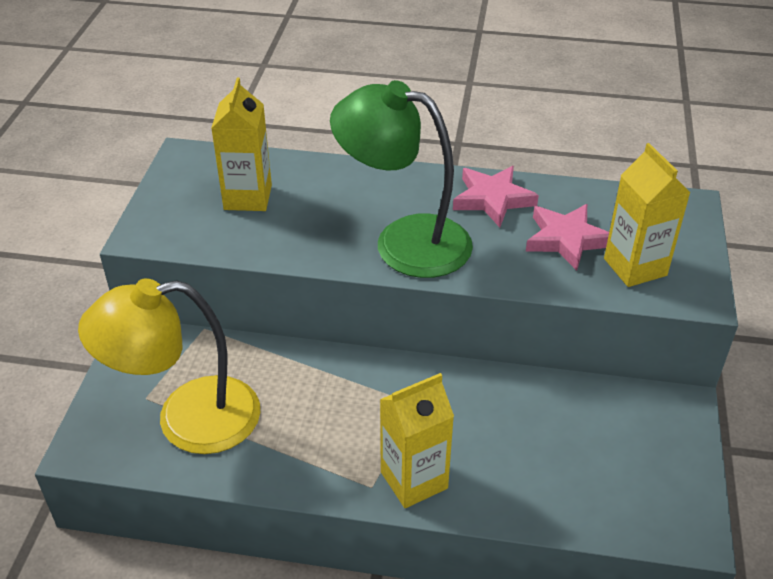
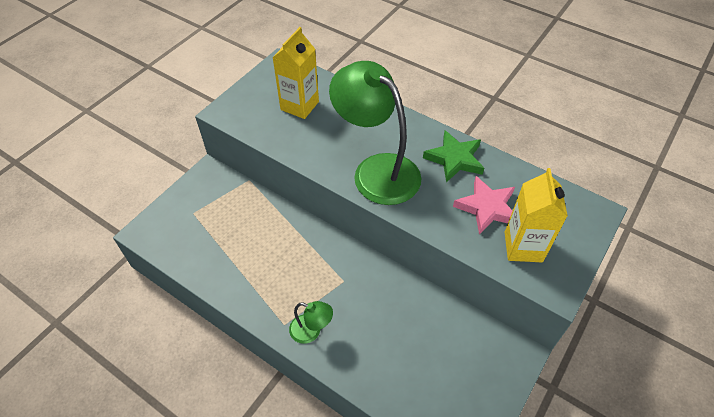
camera: 25 degrees right, 10 degrees up
(187, 419) = (207, 236): yellow lamp -> none
(414, 480) = (311, 331): yellow carton -> green lamp
(492, 199) = (454, 159): pink star -> green star

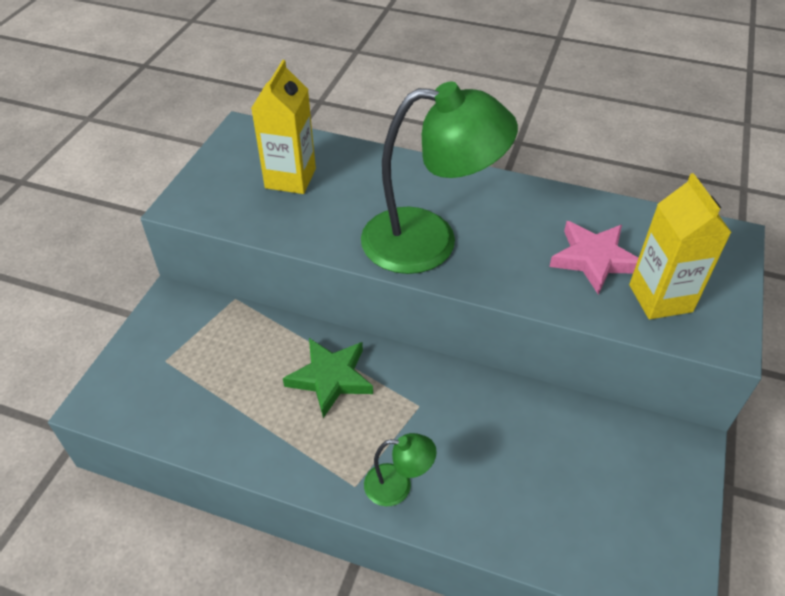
camera: 15 degrees left, 5 degrees down
(376, 170) = (429, 241): green lamp -> green lamp turned 150 degrees clockwise
(454, 159) = (527, 207): green star -> green star (330, 378)

